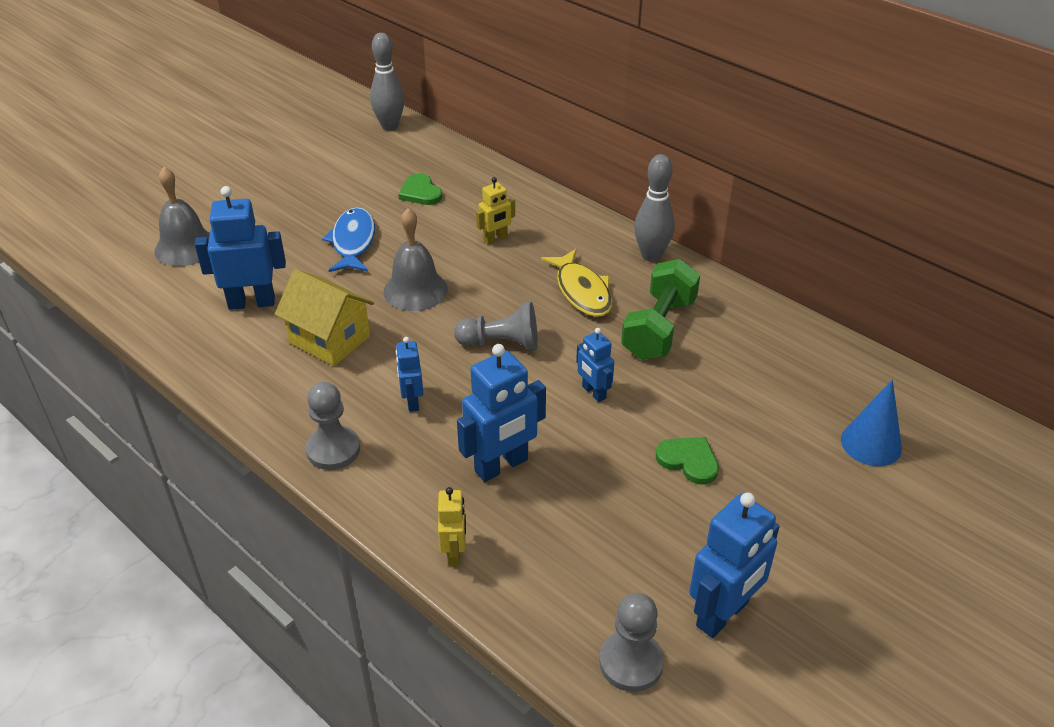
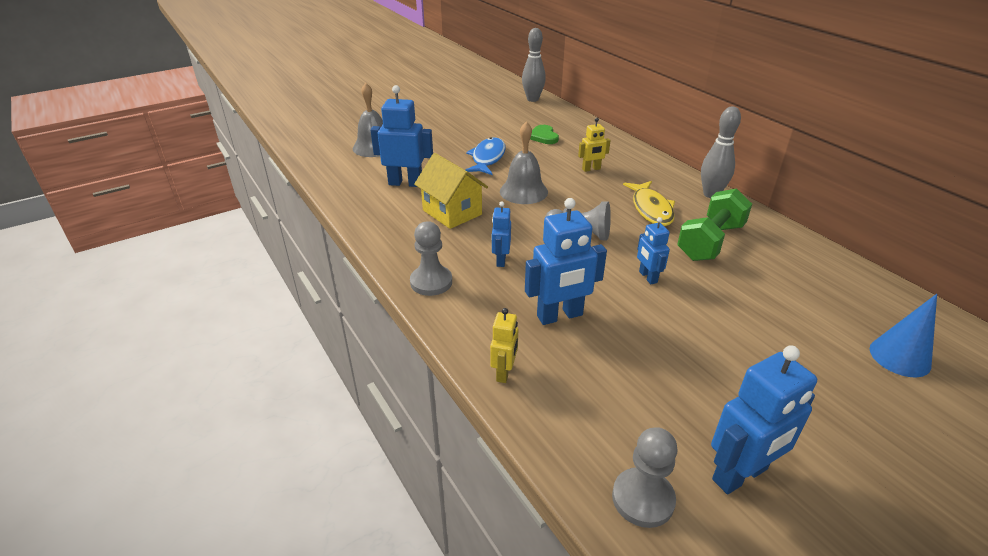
camera: 15 degrees right, 5 degrees down
(688, 461) = (723, 340): green heart -> none

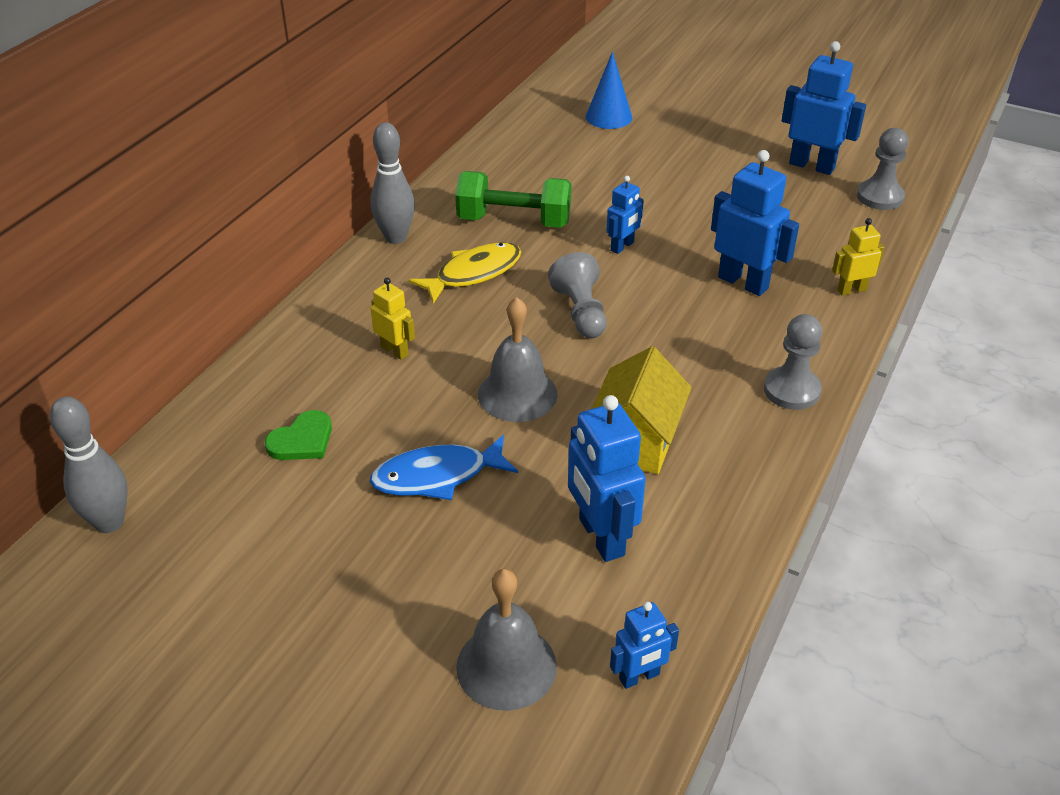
camera: 120 degrees left, 5 degrees up
(500, 260) = (696, 354): blue robot -> blue robot (639, 677)

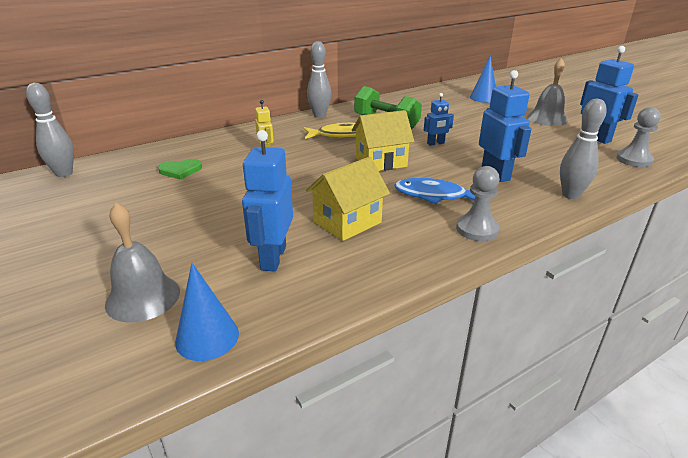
camera: 30 degrees right, 10 degrees down
(437, 476) = (222, 202): blue fish -> blue fish (434, 195)
(517, 394) = (305, 183): grey bell -> grey bell (547, 118)
(580, 312) = (381, 162): grey pawn -> yellow house
(639, 677) = (207, 337): blue robot -> blue cone
(851, 290) = (570, 195): yellow robot -> grey bowling pin

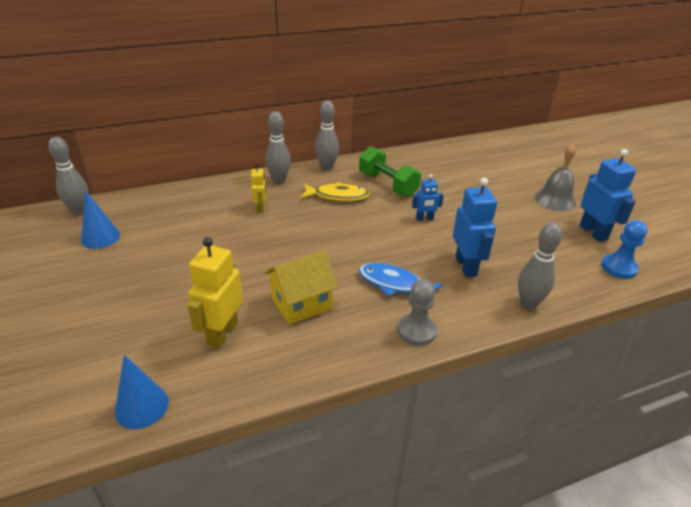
camera: 10 degrees right, 5 degrees up
(143, 297) = (104, 357): grey bell -> none
(180, 170) = (177, 221): green heart -> none
(273, 258) = (222, 333): blue robot -> yellow robot
(276, 129) = (279, 181): none -> grey bowling pin
(381, 162) = (361, 235): yellow house -> none
(483, 98) = (501, 163): blue cone -> blue cone (100, 237)
(634, 160) = (619, 267): grey pawn -> blue pawn

